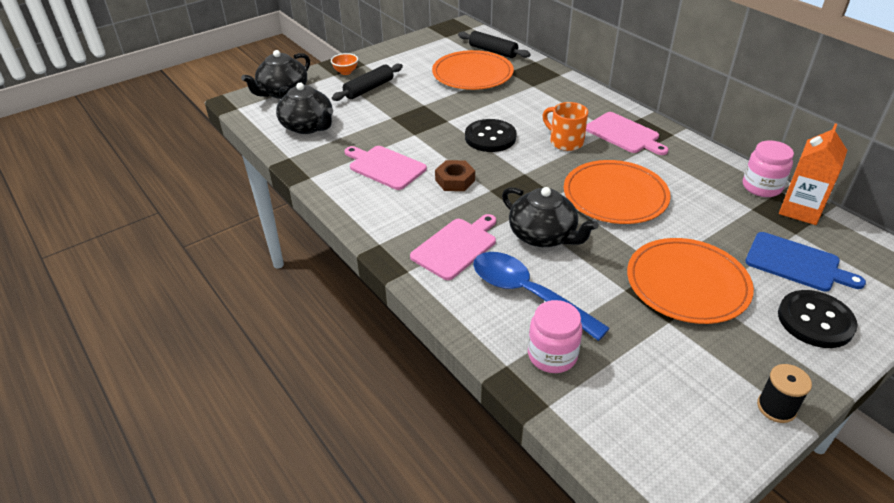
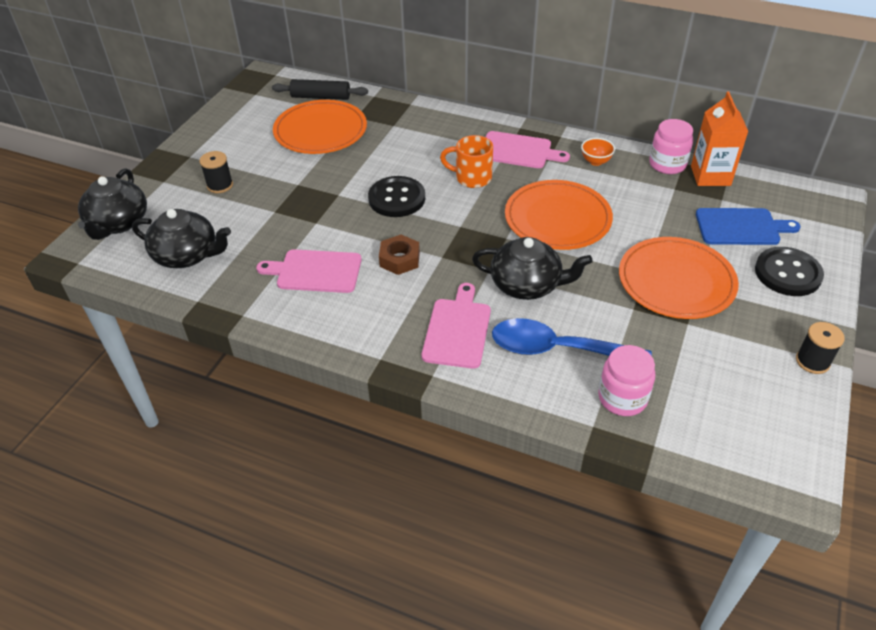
camera: 30 degrees left, 5 degrees up
(345, 72) = (175, 173): orange bowl -> orange bowl (596, 161)
(369, 89) = (220, 185): black rolling pin -> black spool

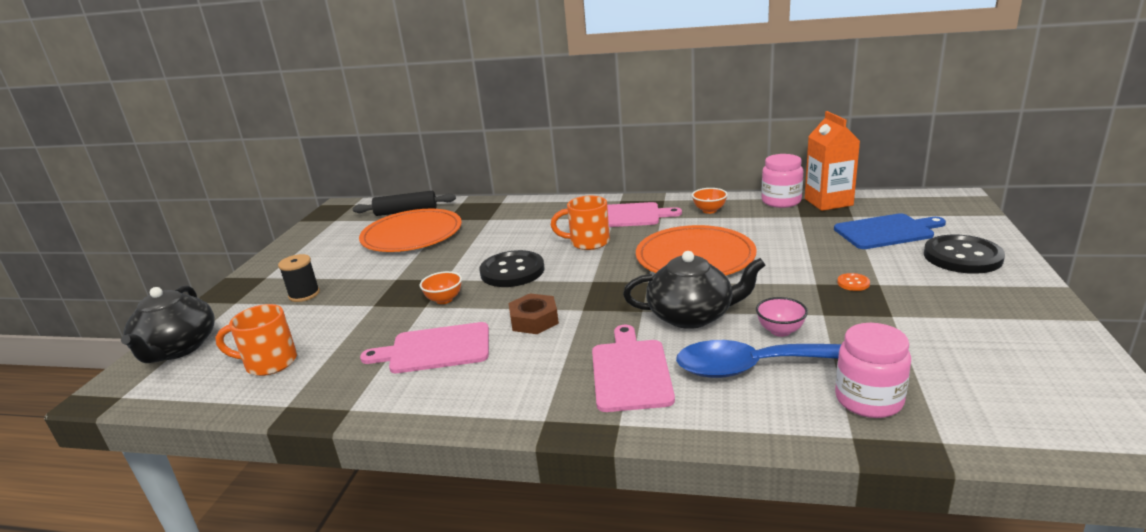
camera: 10 degrees left, 20 degrees down
(187, 255) = (269, 363): black teapot -> orange mug
(333, 219) = (444, 300): none -> orange bowl
(590, 317) = (780, 331): none -> pink bowl
(676, 281) = (853, 283): orange plate -> orange button
(812, 361) = (1053, 322): black spool -> none

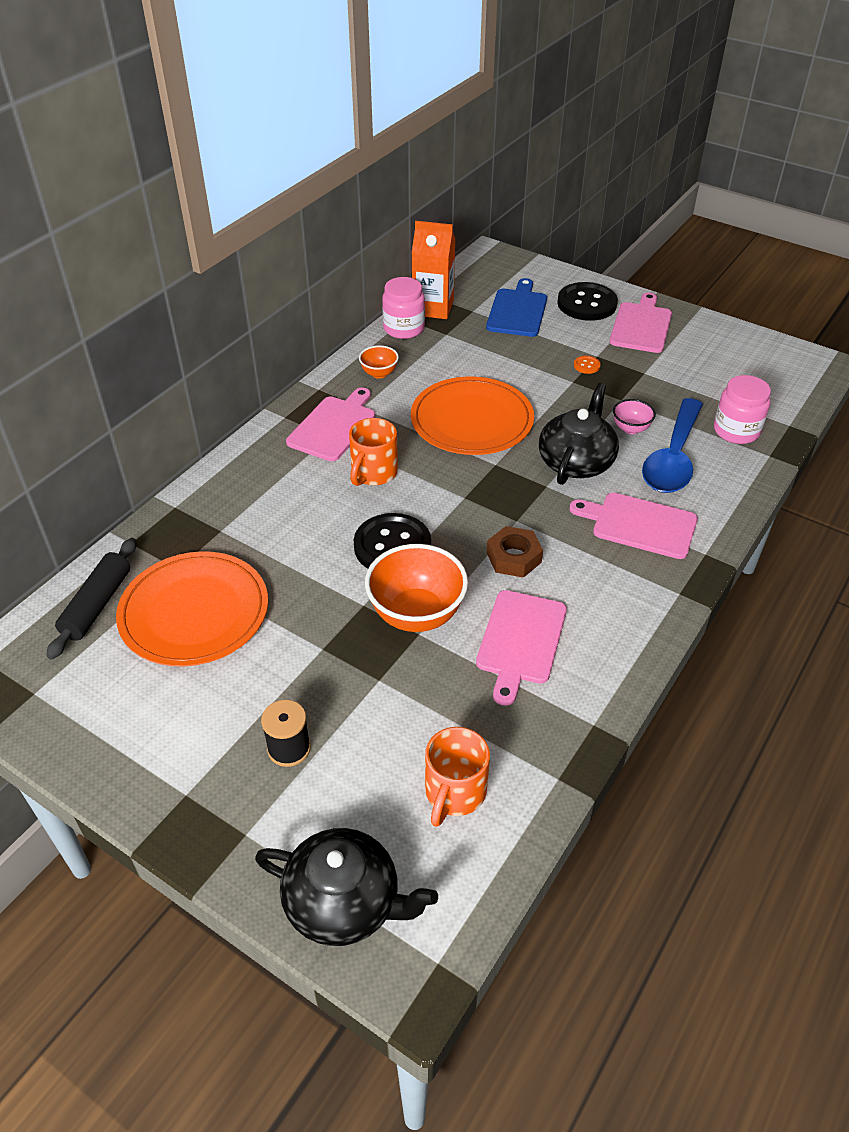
camera: 70 degrees left, 20 degrees up
(444, 300) = (416, 614): orange bowl -> orange bowl, size x1.98
(978, 293) = (641, 326): none -> pink cutting board

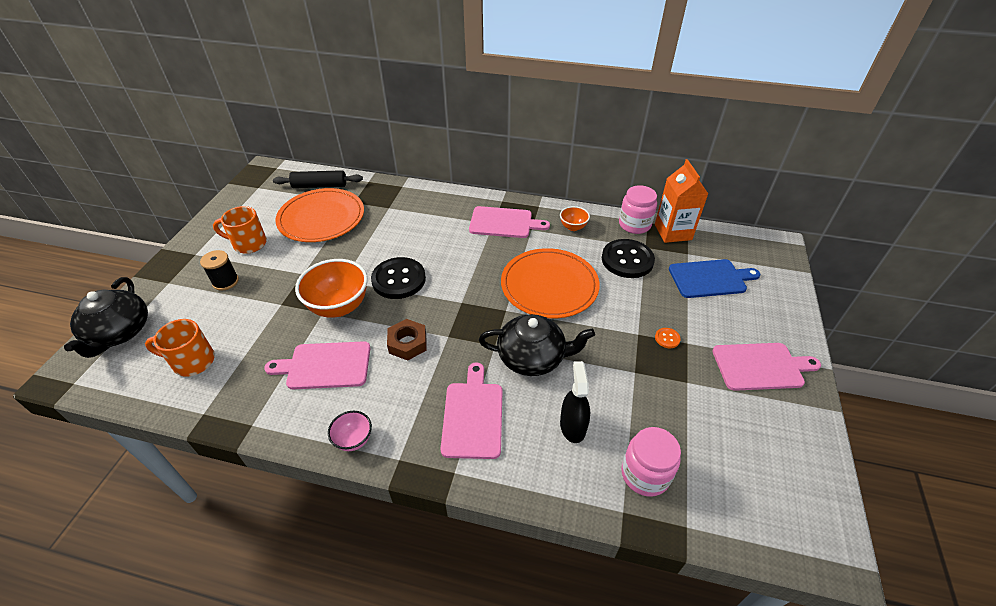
camera: 70 degrees right, 0 degrees up
(373, 473) = (466, 252): orange mug -> orange mug (248, 244)
(587, 304) = (761, 320): black button -> black button (627, 260)
(630, 429) = (597, 386): pink bowl -> pink bowl (354, 440)
(673, 458) = (573, 426): blue spoon -> black spray bottle

